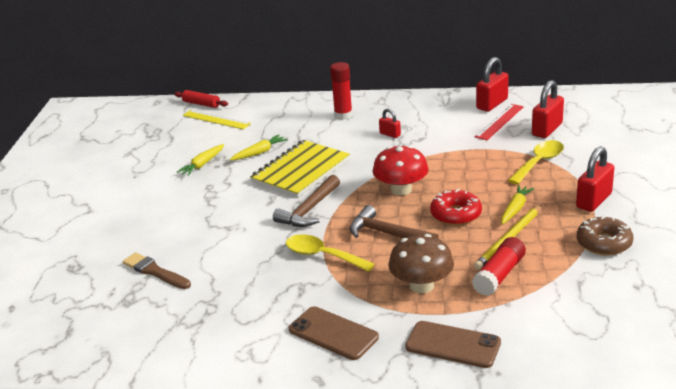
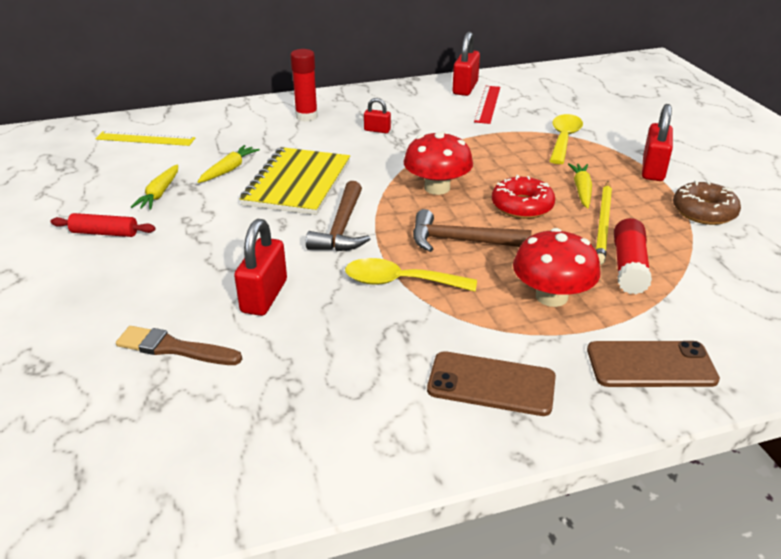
camera: 25 degrees left, 5 degrees up
(201, 104) = (114, 123): red rolling pin -> red rolling pin (105, 233)
(421, 285) = (551, 296): brown mushroom -> red mushroom
(547, 129) = (543, 106): red padlock -> red padlock (264, 296)

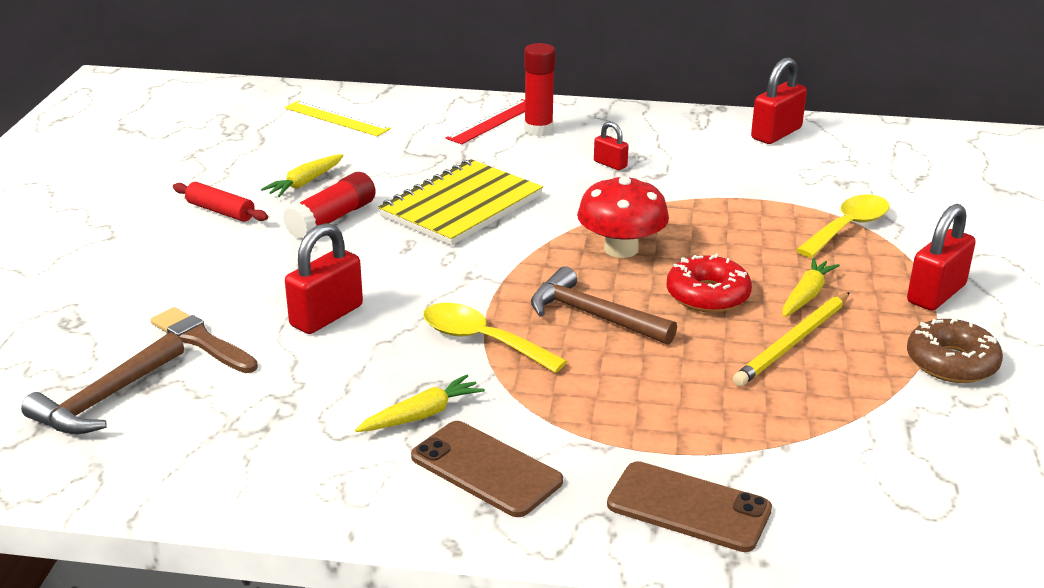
camera: 25 degrees right, 5 degrees down
(229, 170) = (398, 173): yellow carrot -> yellow carrot (421, 415)
(342, 228) = (468, 267): brown hammer -> brown hammer (105, 399)
(487, 104) = (786, 160): red ruler -> red ruler (492, 121)
(551, 296) = (642, 403): red mushroom -> none
(629, 267) = (774, 399): red glue stick -> red glue stick (332, 219)

